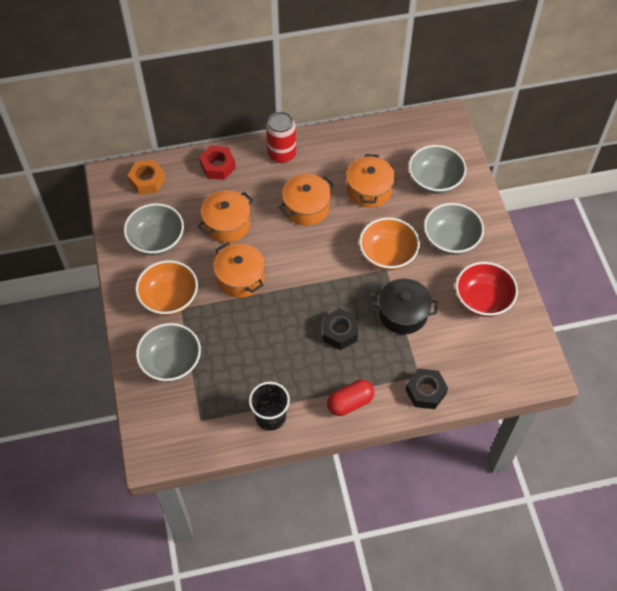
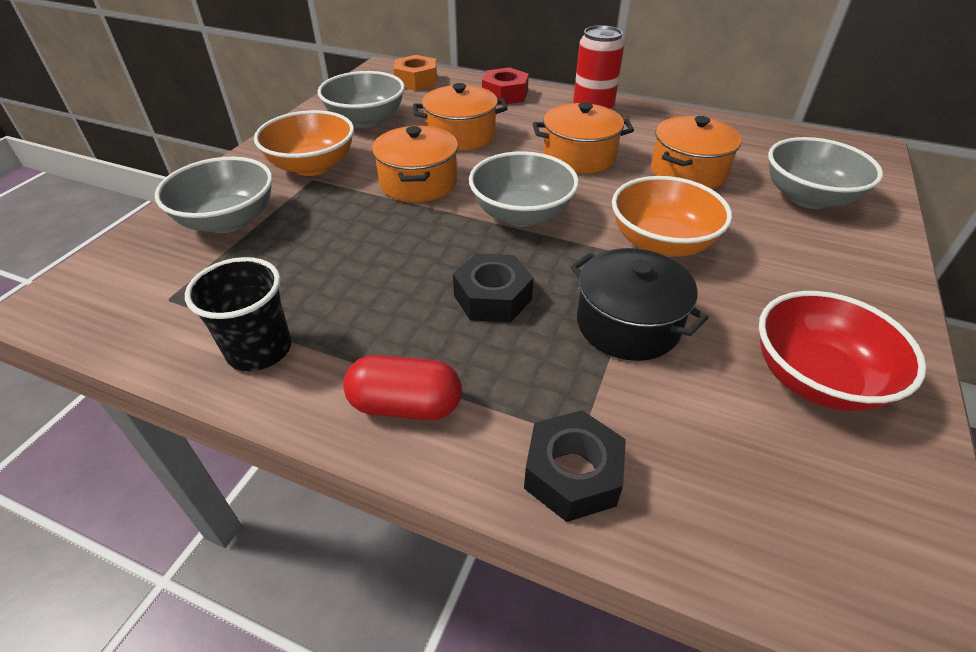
camera: 35 degrees right, 15 degrees down
(451, 240) = (795, 270): grey bowl -> grey bowl (521, 214)

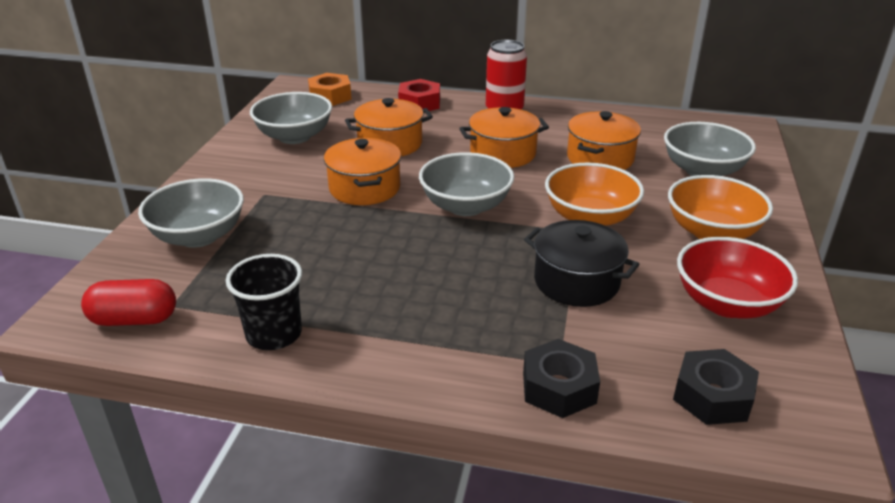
camera: 10 degrees left, 10 degrees down
(312, 166) = (259, 182): orange bowl -> orange bowl (712, 232)
(405, 405) = (414, 359): red capsule -> red capsule (134, 320)
(492, 297) = (460, 274): black nut -> black nut (712, 396)

